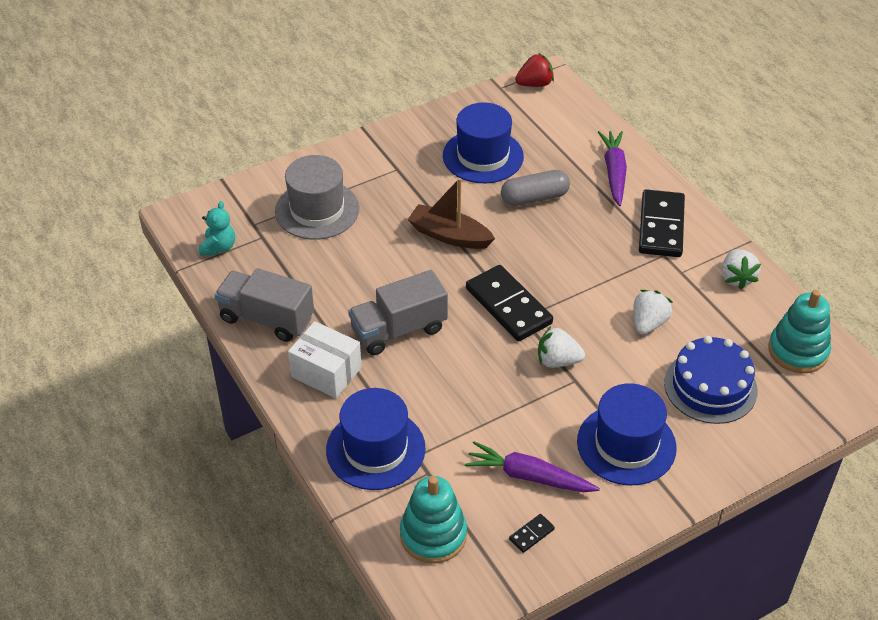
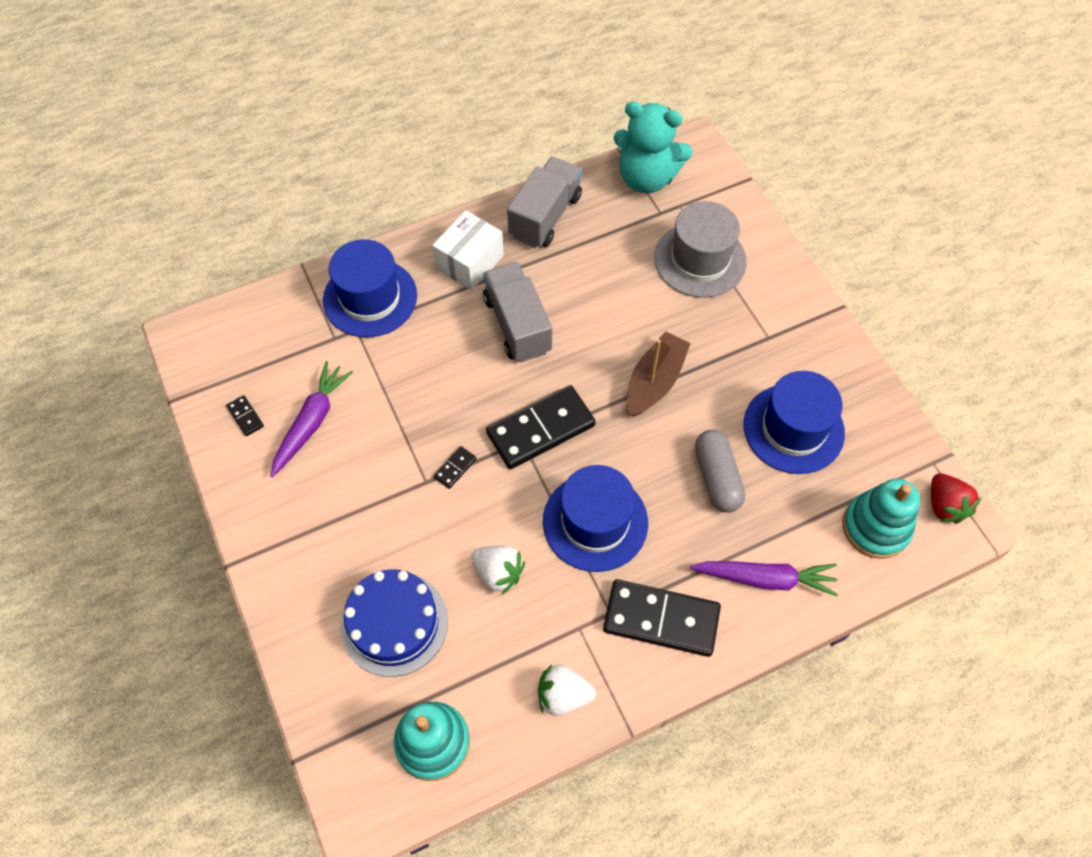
camera: 95 degrees right, 15 degrees up
(219, 247) = (646, 178): turquoise teddy bear -> turquoise teddy bear, size x1.91
(433, 535) = (265, 337): turquoise stacking toy -> turquoise stacking toy (875, 527)
(557, 361) = (455, 468): white strawberry -> black domino
(626, 444) = (331, 518): blue hat -> blue hat (595, 522)

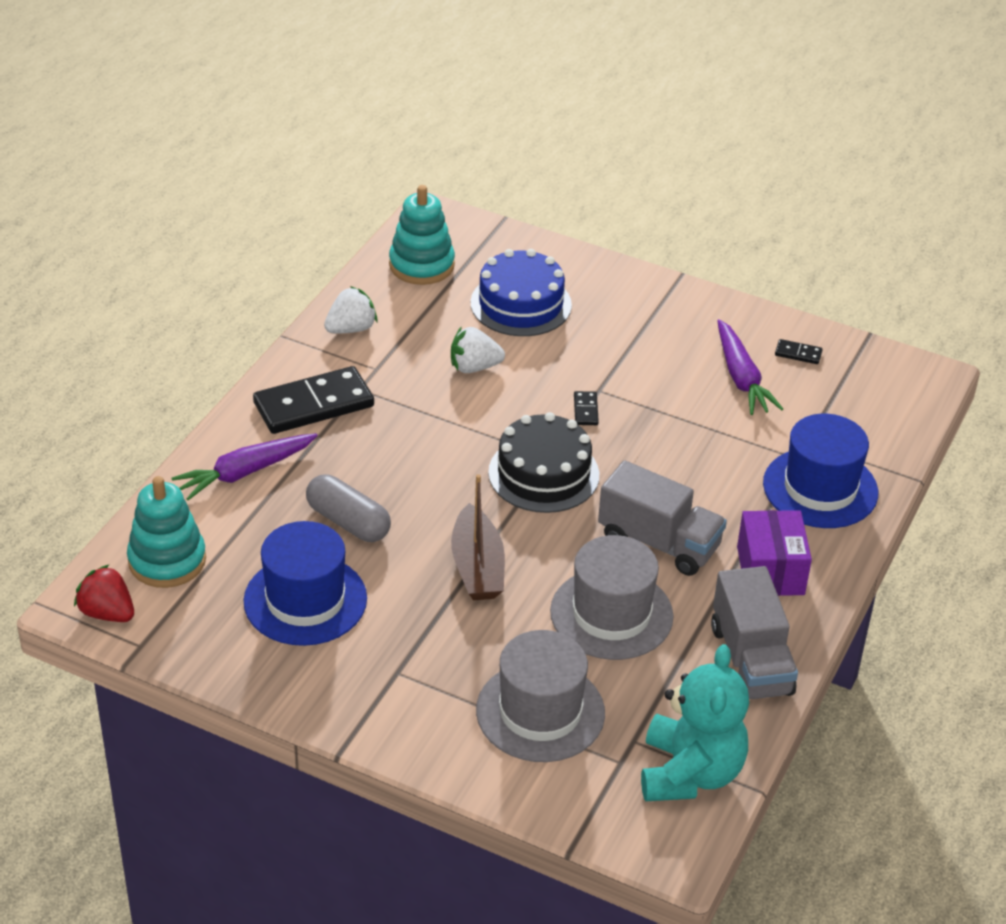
camera: 140 degrees right, 20 degrees down
(470, 262) = (770, 570): white box -> purple box
(541, 429) = (543, 473): black domino -> black cake
(595, 522) = (428, 436): blue hat -> none
(598, 294) = (611, 614): none -> grey hat
(646, 178) = (690, 773): turquoise teddy bear -> turquoise teddy bear turned 120 degrees clockwise

